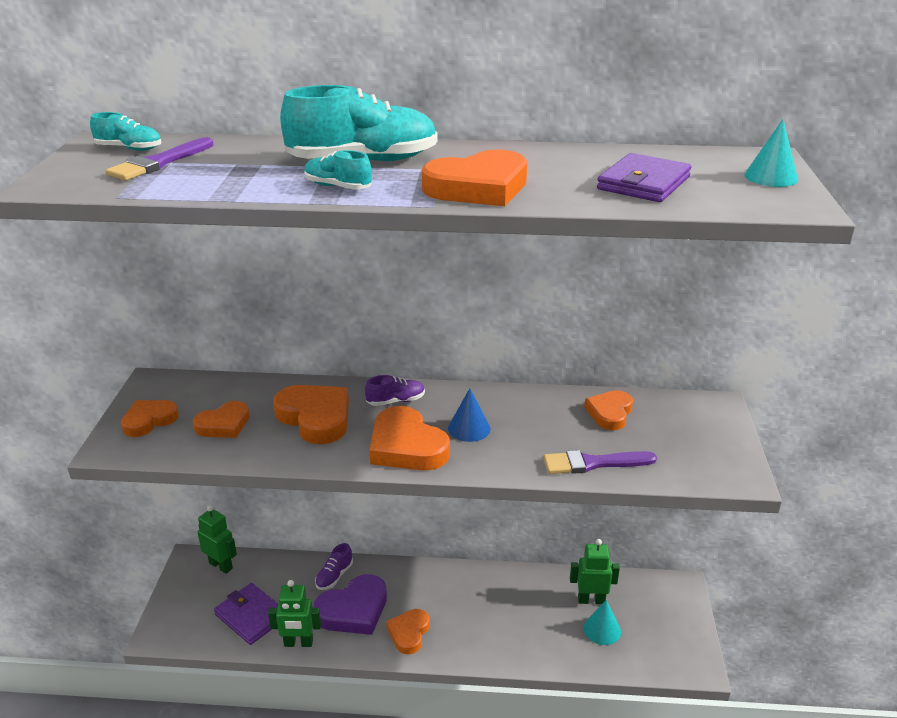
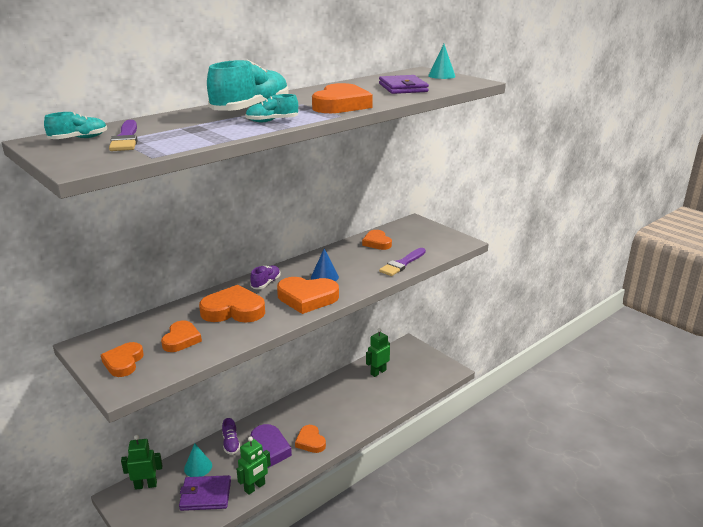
camera: 45 degrees left, 5 degrees down
(602, 630) = (398, 381): turquoise cone -> turquoise cone (198, 467)

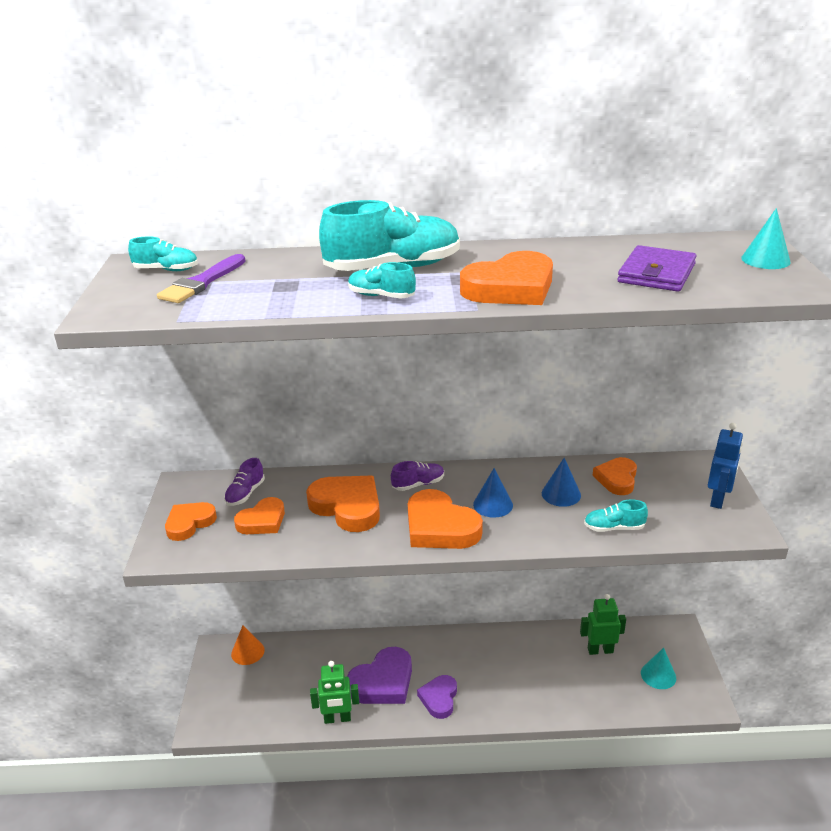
camera: 40 degrees right, 5 degrees up
(146, 485) = (247, 652): green robot -> orange cone
(198, 467) = (306, 660): turquoise cone -> turquoise cone (658, 675)
(206, 495) = (287, 697): purple wallet -> none
(231, 444) = (358, 651): purple shoe -> purple shoe (245, 494)
(310, 441) = (439, 698): orange heart -> purple heart
(356, 259) = (561, 494): none -> blue cone
(402, 264) = (614, 528): purple brush -> turquoise shoe
(436, 235) = (718, 499): none -> blue robot

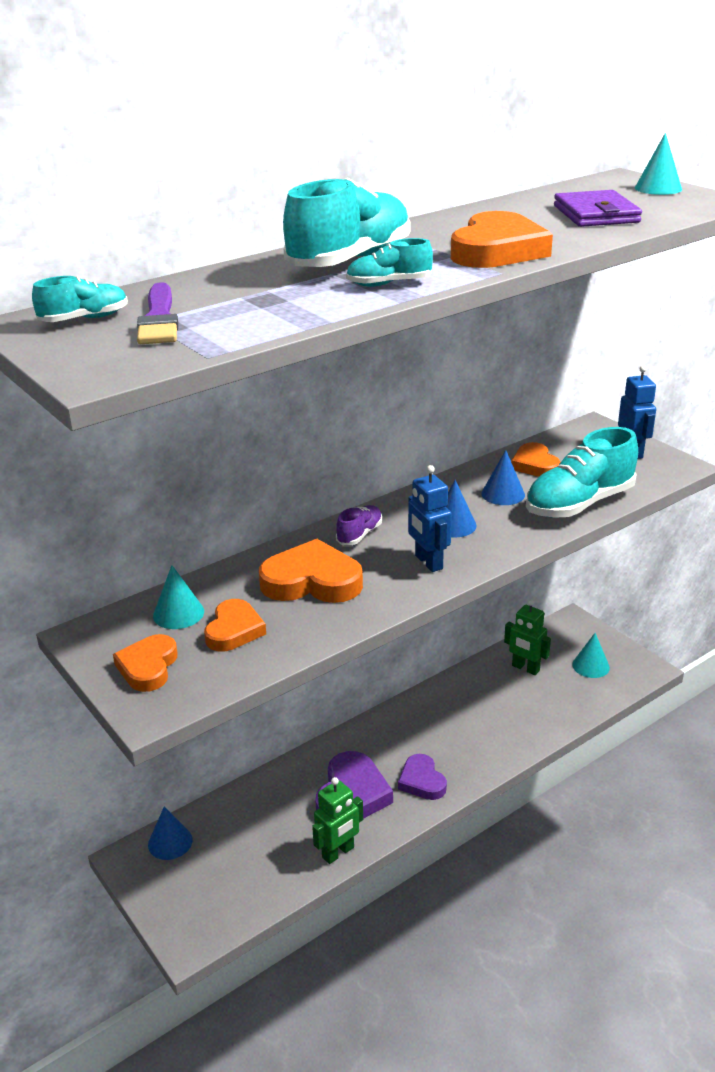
camera: 35 degrees left, 0 degrees up
(245, 494) = (178, 613): purple shoe -> turquoise cone
(247, 652) = (170, 842): orange cone -> blue cone
(440, 527) = (428, 562): orange heart -> blue robot
(600, 650) = (525, 668): green robot -> green robot turned 105 degrees counterclockwise
(614, 528) = (579, 504): turquoise shoe -> turquoise shoe, size x2.07

